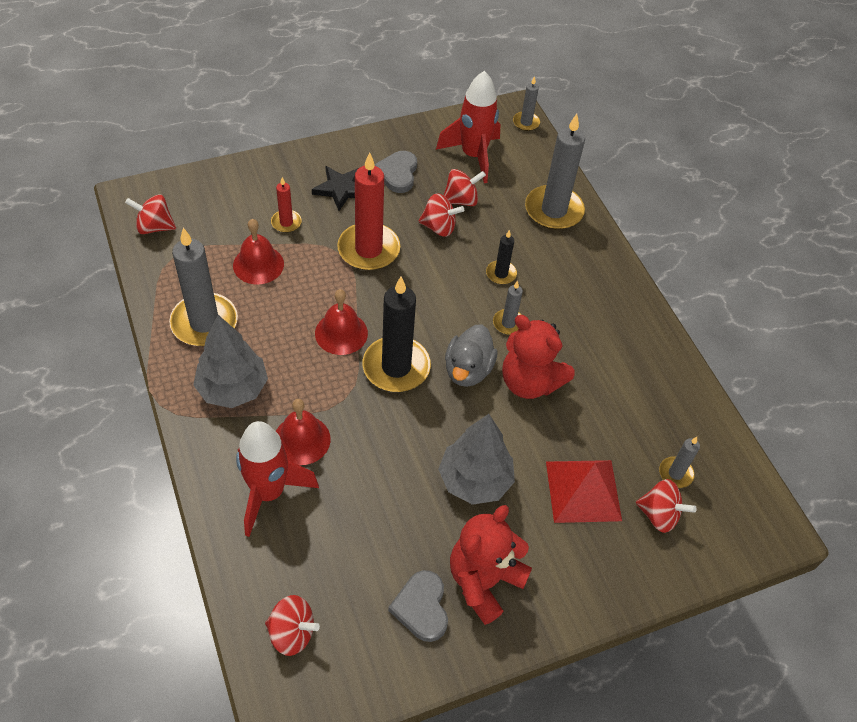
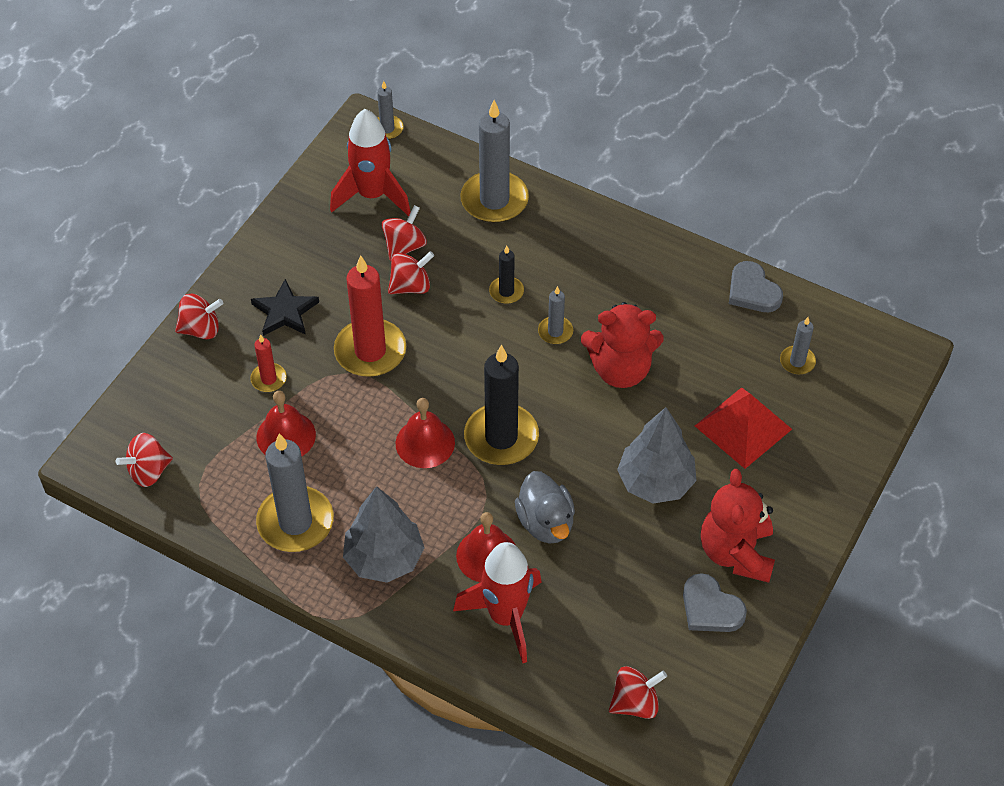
camera: 35 degrees left, 0 degrees up
(397, 173) = (321, 260): grey heart -> grey heart (752, 291)
(468, 370) = (562, 396): grey duck -> grey duck (546, 522)
(659, 515) = (814, 403): red spinning top -> red spinning top (201, 329)

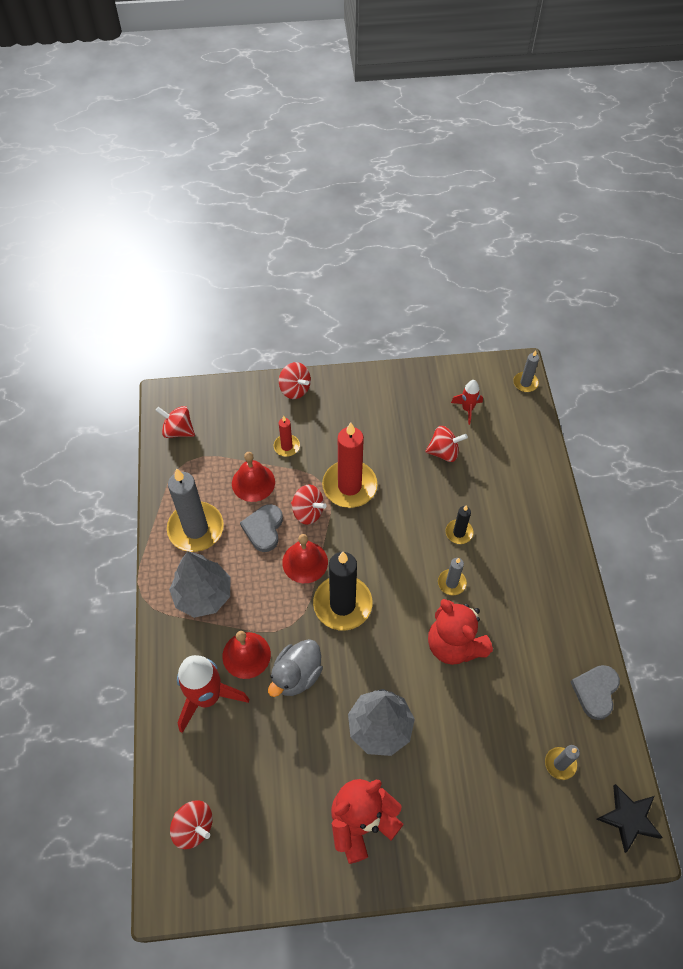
camera: 55 degrees right, 5 degrees up
(285, 312) = (341, 422): black star -> black star (629, 818)
(372, 195) = (467, 409): red rocket -> red rocket, size x0.52
(411, 286) = (417, 475): red spinning top -> red spinning top (308, 512)
(494, 200) = (525, 478): grey candle -> none
(710, 608) = (303, 833): grey heart -> grey heart (264, 529)
(743, 427) = (471, 760): red pyramid -> none

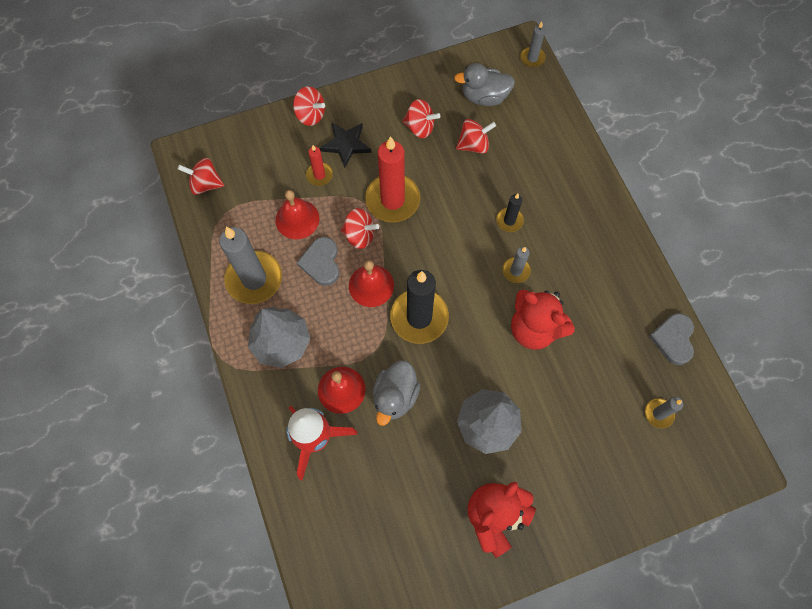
camera: 15 degrees left, 10 degrees up
(194, 827) = (340, 565): red spinning top -> red spinning top (420, 127)
(467, 409) = (484, 97): red rocket -> grey duck
(629, 818) = (731, 446): black star -> black star (346, 144)

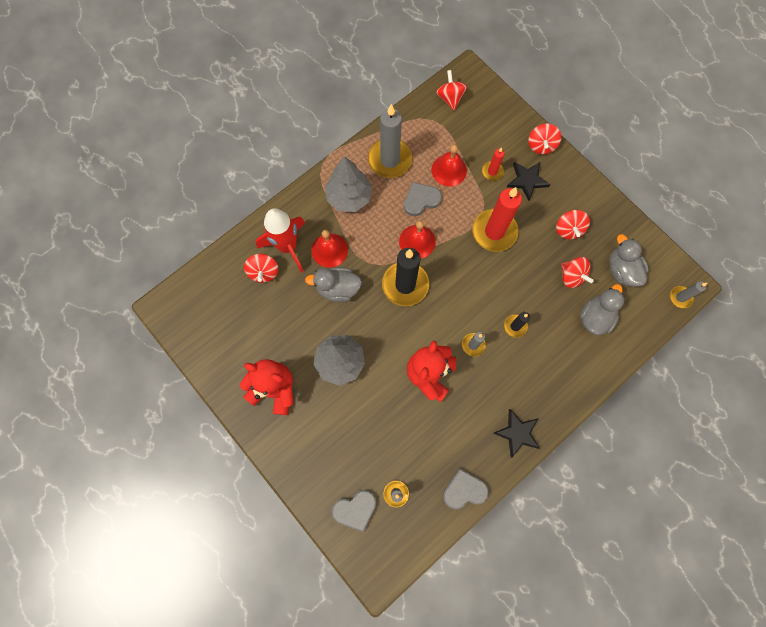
camera: 70 degrees right, 5 degrees up
(359, 235) = (454, 218): red spinning top -> red spinning top (264, 272)
(526, 141) = (595, 317): none -> grey duck
(626, 263) = (517, 433): none -> black star
(665, 466) = (355, 509): none -> grey heart

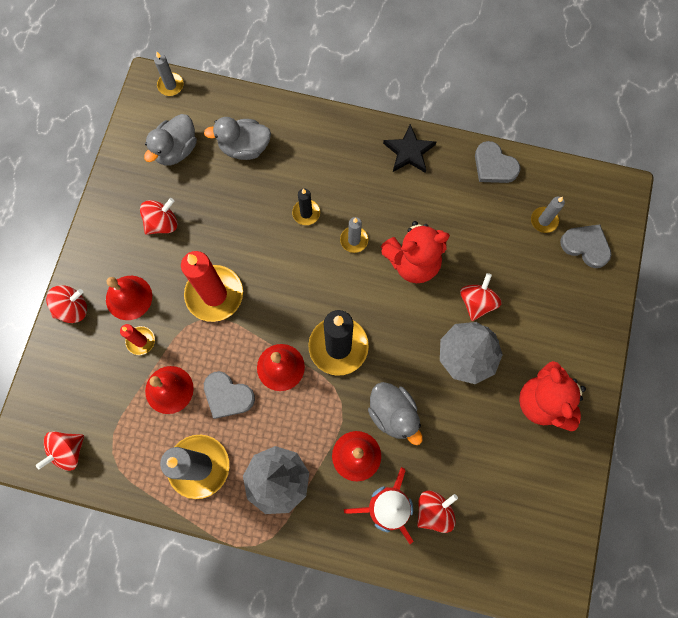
camera: 125 degrees left, 0 degrees up
(527, 181) = (129, 297): black star -> red bell
(571, 276) = (215, 191): red spinning top -> red spinning top (477, 302)

